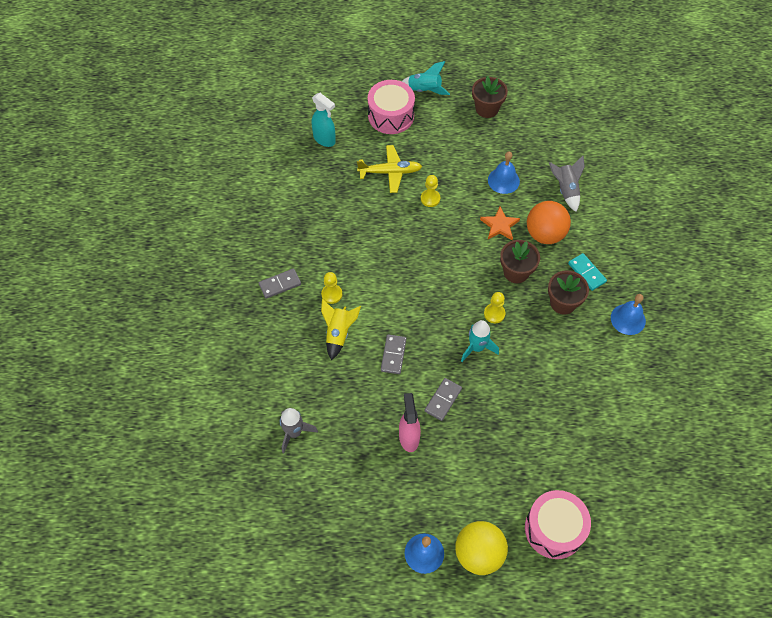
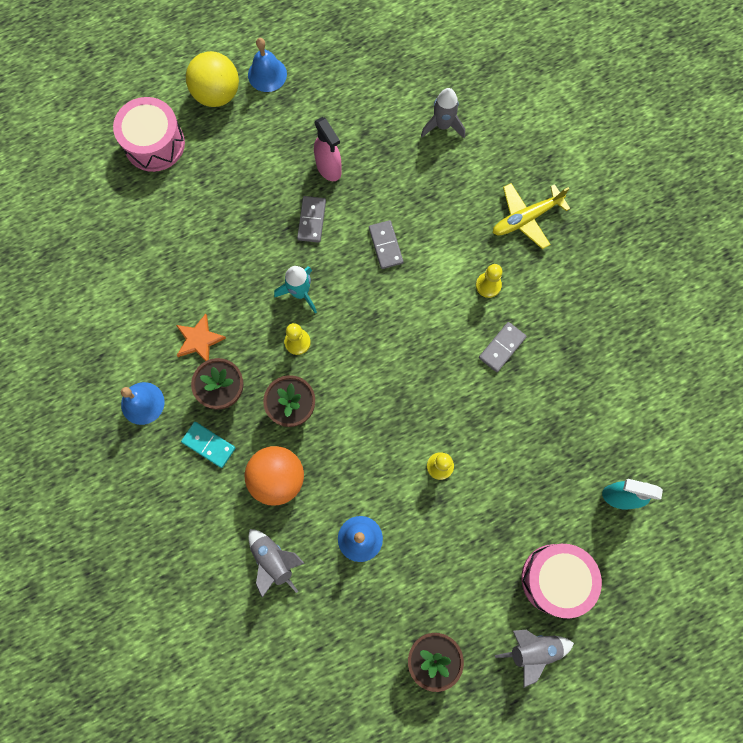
camera: 155 degrees right, 15 degrees up
(280, 284) = (551, 272): grey domino -> grey domino (502, 347)
(338, 333) = (456, 244): yellow rocket -> none
(390, 172) = (509, 483): yellow plane -> yellow plane (526, 218)
(424, 90) = (533, 649): turquoise rocket -> grey rocket
(499, 225) = (338, 465): orange star -> orange star (199, 340)

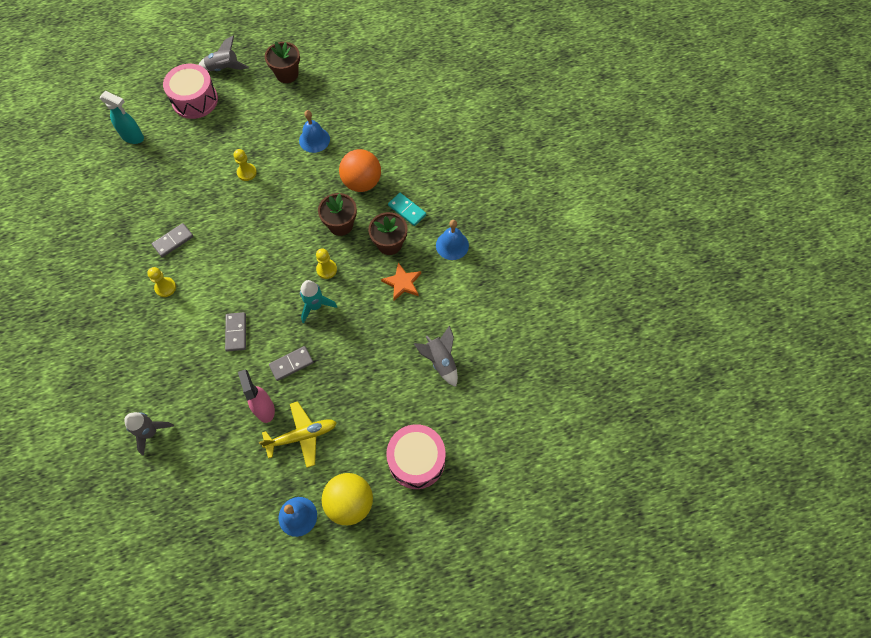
camera: 170 degrees left, 10 degrees down
(274, 560) = (375, 136): grey rocket -> grey rocket (440, 361)
(311, 220) = (291, 364): grey domino -> grey domino turned 45 degrees clockwise
(526, 218) = (113, 336): yellow plane -> yellow plane (301, 436)

